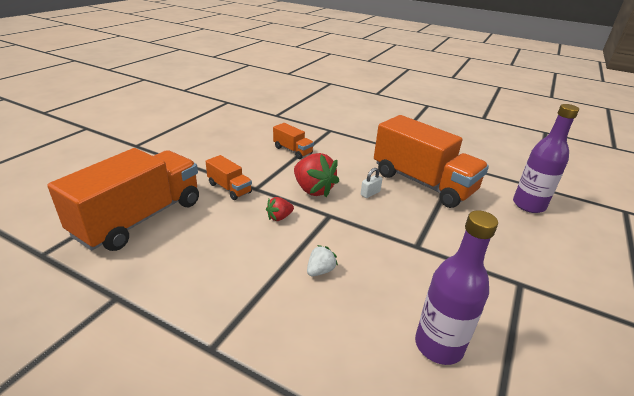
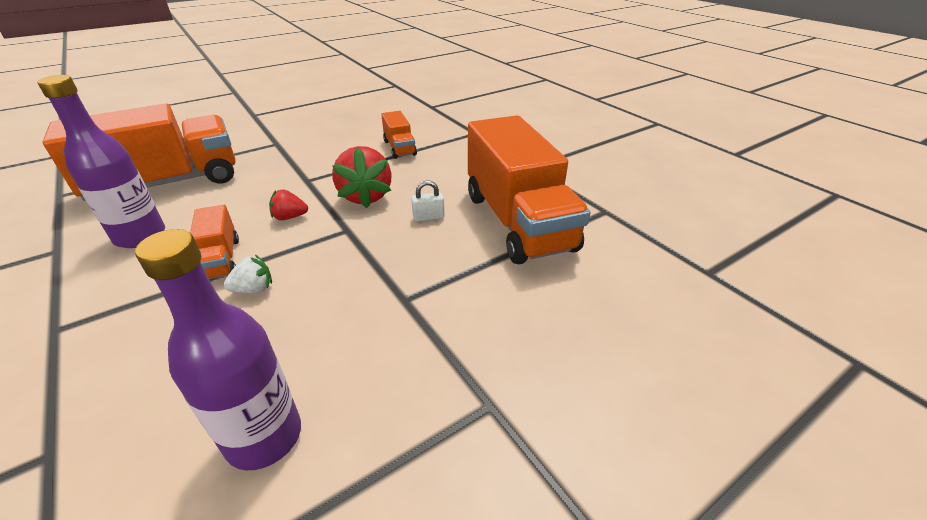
camera: 30 degrees right, 5 degrees up
(229, 188) = (281, 174): orange truck -> orange truck (220, 259)
(528, 205) = (656, 296): purple bottle -> purple bottle (140, 236)

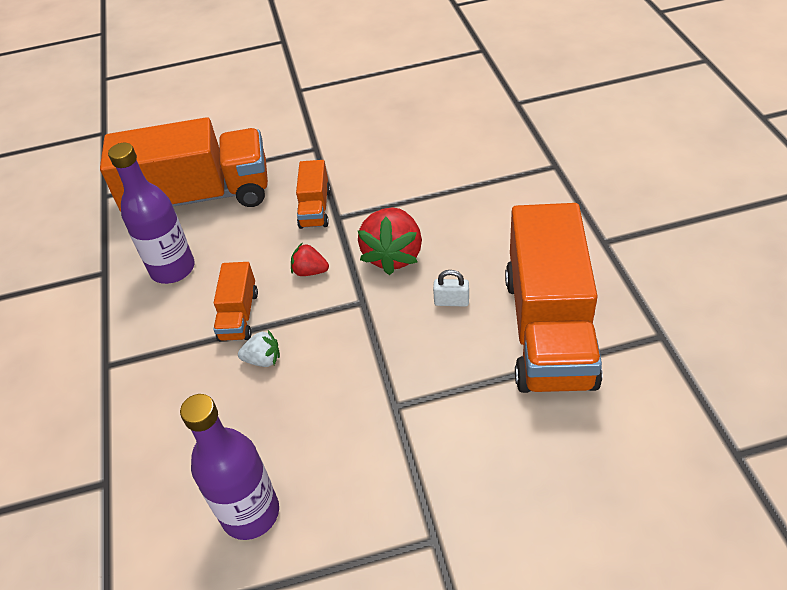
camera: 25 degrees right, 10 degrees up
(399, 148) = (452, 179): orange truck -> orange truck (315, 208)

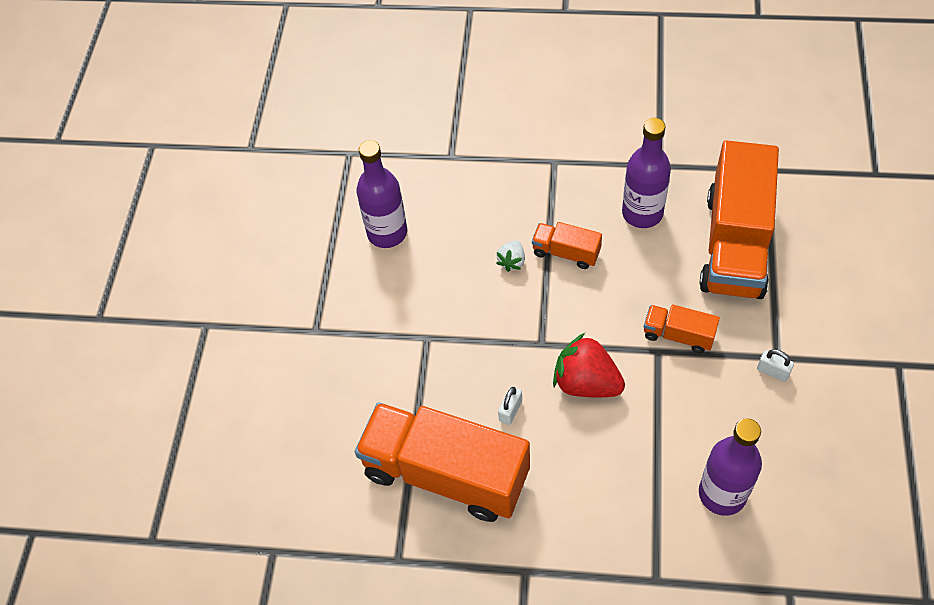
camera: 110 degrees right, 10 degrees up
(310, 271) = (594, 313): red strawberry -> none
(331, 147) = (772, 371): none -> white padlock
(458, 149) = (722, 494): none -> purple bottle

